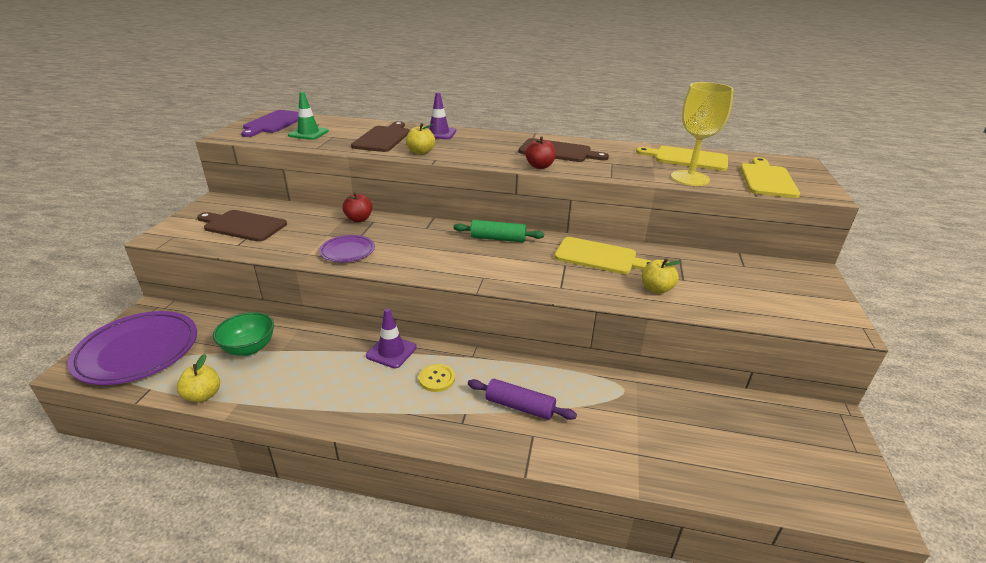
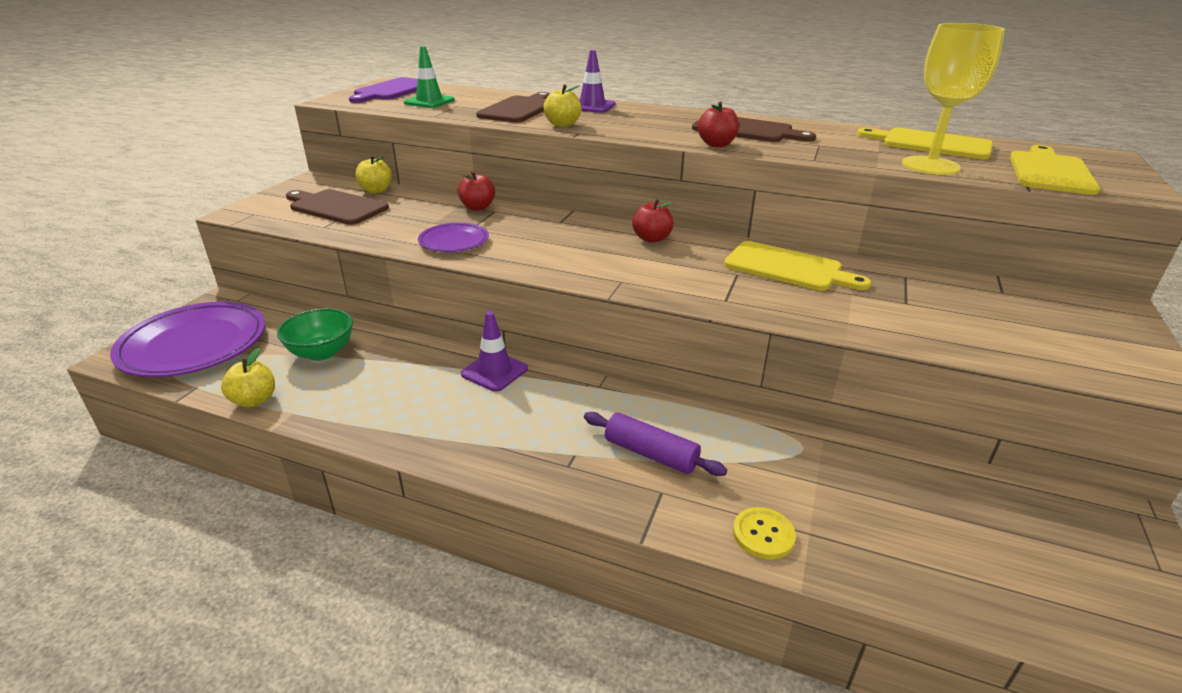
camera: 10 degrees right, 0 degrees up
(437, 379) = (546, 409): yellow button -> yellow button (763, 534)
(498, 238) = (652, 239): green rolling pin -> red apple
(656, 289) = (864, 312): yellow apple -> yellow apple (376, 190)

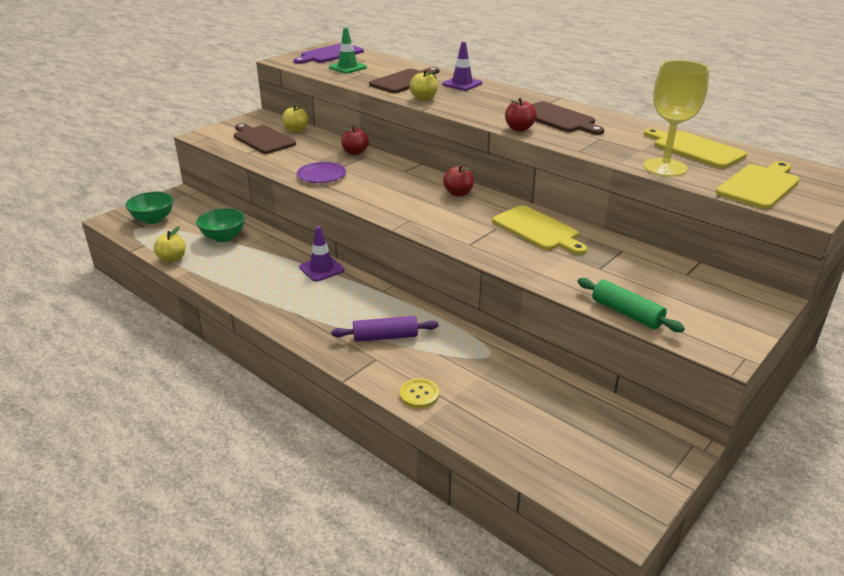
camera: 20 degrees right, 0 degrees up
(194, 345) = (153, 219): purple plate -> green bowl
(651, 454) = (385, 337): purple rolling pin -> purple rolling pin turned 60 degrees counterclockwise
(1000, 355) = (626, 313): none -> green rolling pin

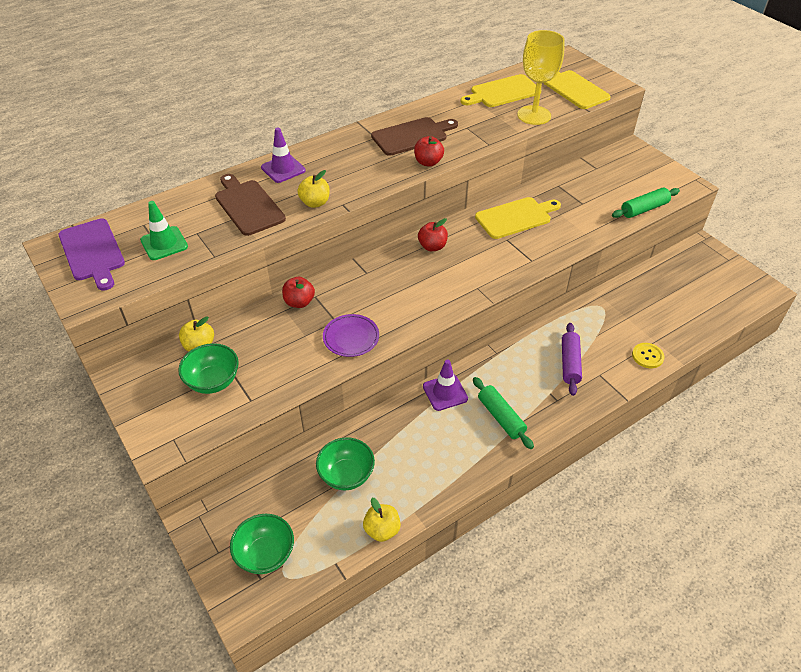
camera: 75 degrees left, 15 degrees up
(262, 139) = (213, 381): brown cutting board -> green bowl
(298, 301) = (501, 417): none -> green rolling pin

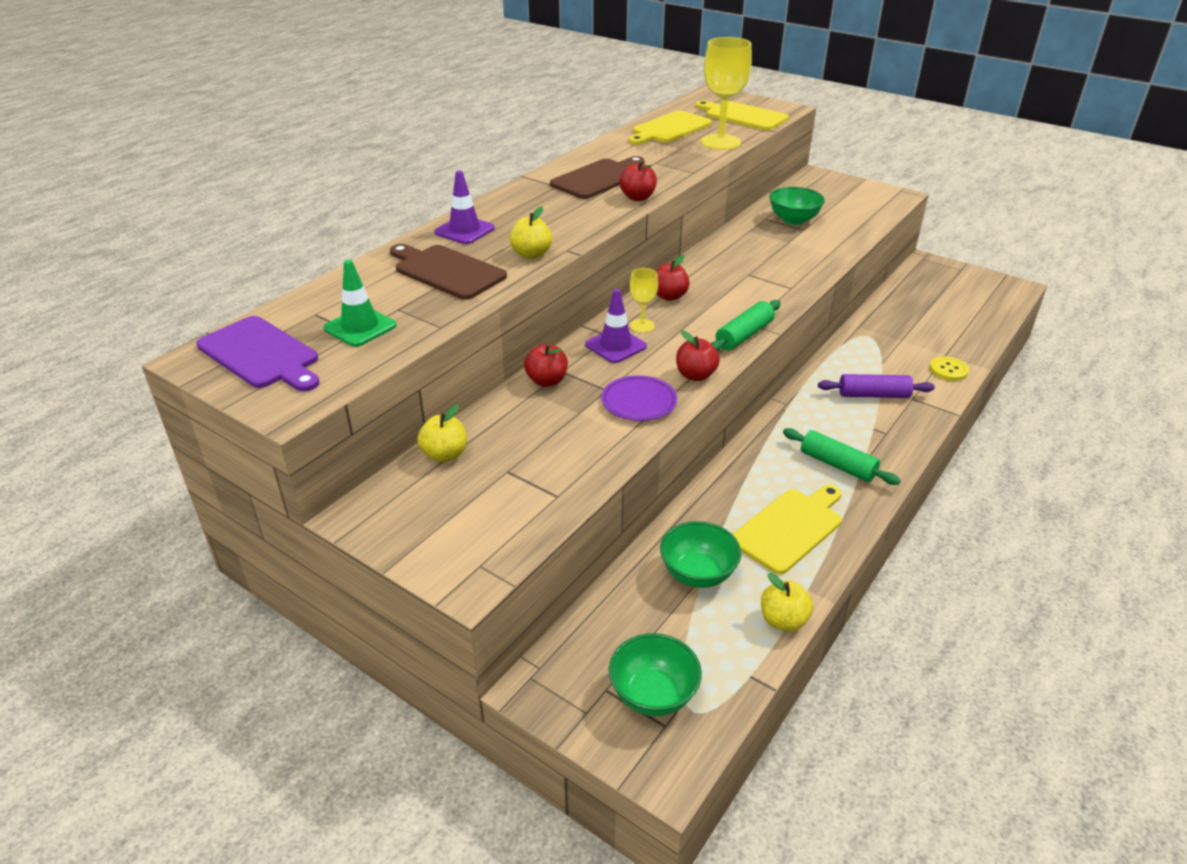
camera: 20 degrees left, 10 degrees down
(213, 381) = (491, 488): green bowl -> green bowl (793, 220)
(395, 269) = (642, 326): none -> yellow goblet
(405, 325) = (695, 375): none -> red apple
(445, 392) = (756, 456): purple traffic cone -> purple traffic cone (615, 346)
(515, 217) = (742, 253): yellow cutting board -> yellow cutting board (789, 528)
(570, 363) = (873, 395): purple rolling pin -> purple rolling pin turned 75 degrees counterclockwise
(644, 209) = (871, 223): green rolling pin -> green rolling pin (744, 335)

